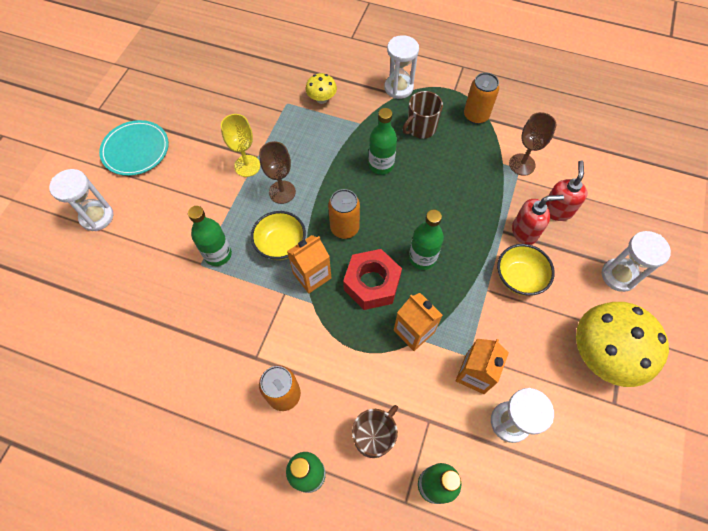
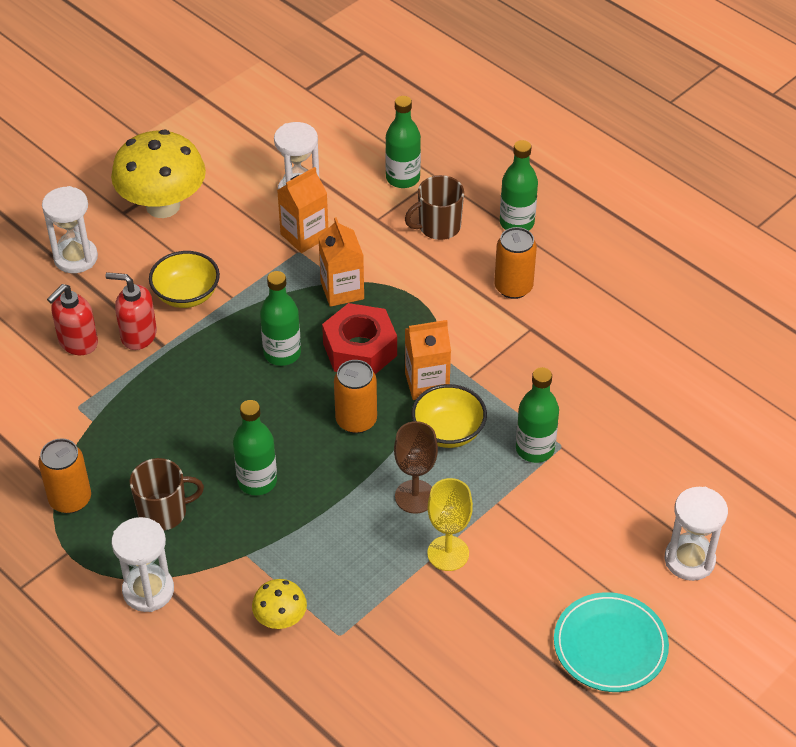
camera: 155 degrees left, 15 degrees down
(522, 164) = (69, 410): brown goblet -> none

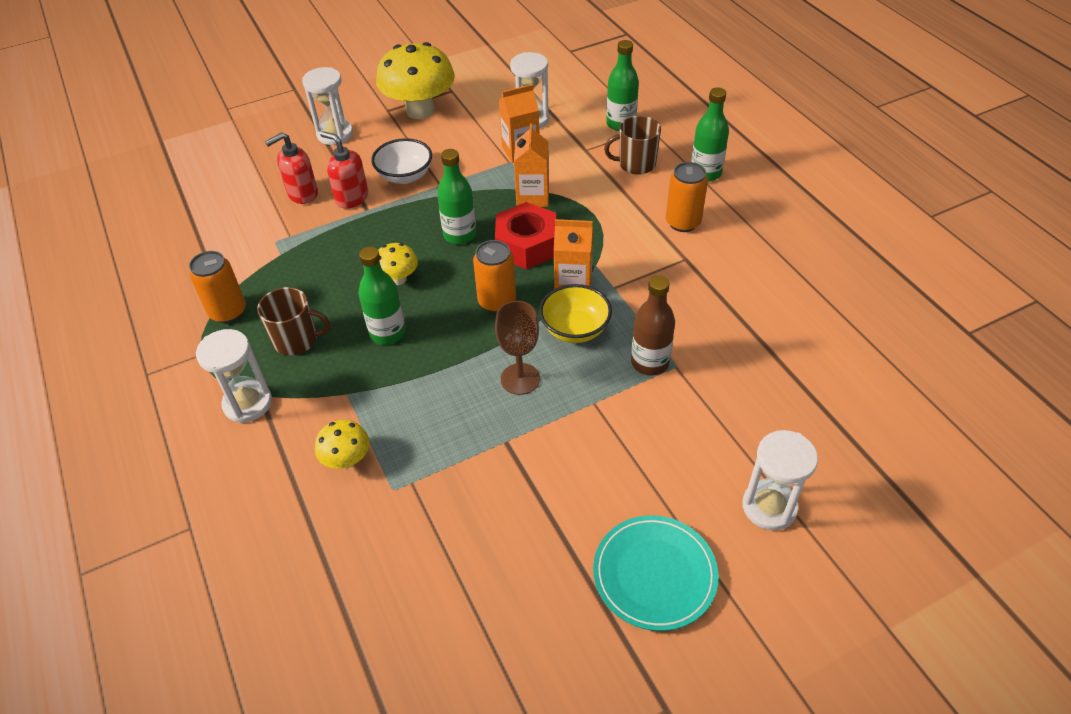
camera: 20 degrees right, 0 degrees up
(186, 295) = (405, 176): yellow bowl -> white bowl
(239, 419) = (398, 279): none -> yellow mushroom
(448, 553) = (528, 438): yellow goblet -> none
(535, 449) = (650, 362): green bottle -> brown bottle

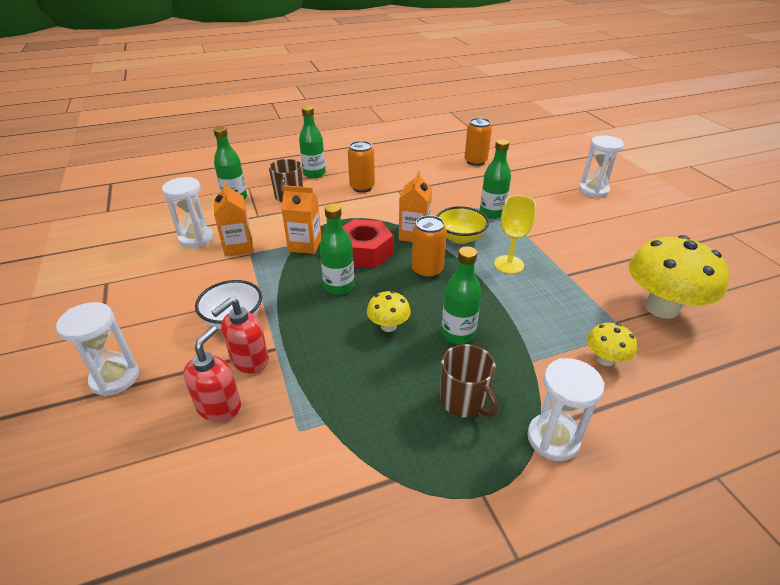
camera: 85 degrees left, 10 degrees down
(228, 312) = (414, 471): orange can -> orange can (475, 161)
(297, 340) = (464, 401): brown mug -> brown mug turned 135 degrees clockwise
(302, 194) = (219, 406): red soap dispenser -> red soap dispenser turned 135 degrees counterclockwise
(420, 111) = (124, 306): yellow mushroom -> yellow mushroom (661, 308)
(520, 379) = (509, 264): brown goblet -> yellow goblet
(650, 362) = (492, 213): brown bottle -> green bottle
(654, 574) = (651, 228): turquoise plate -> none

